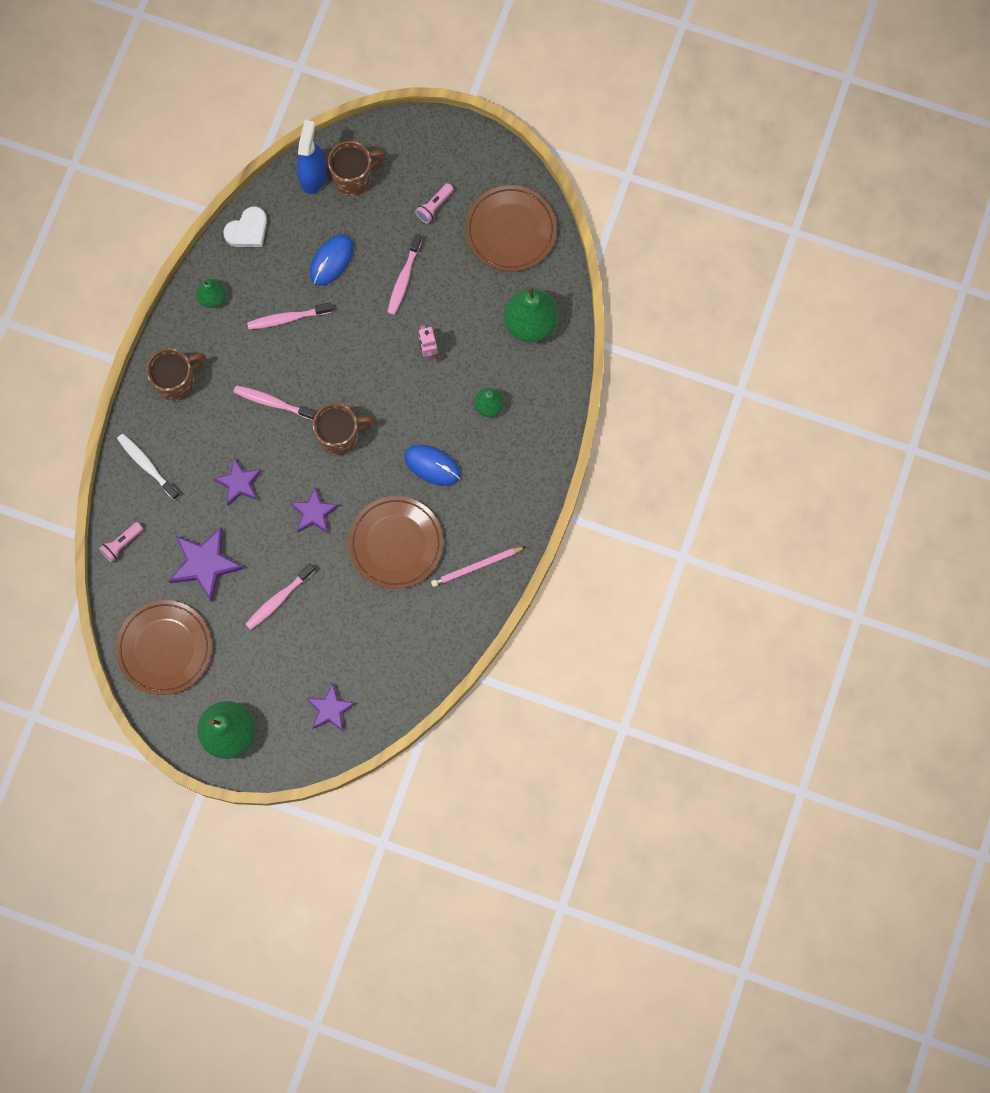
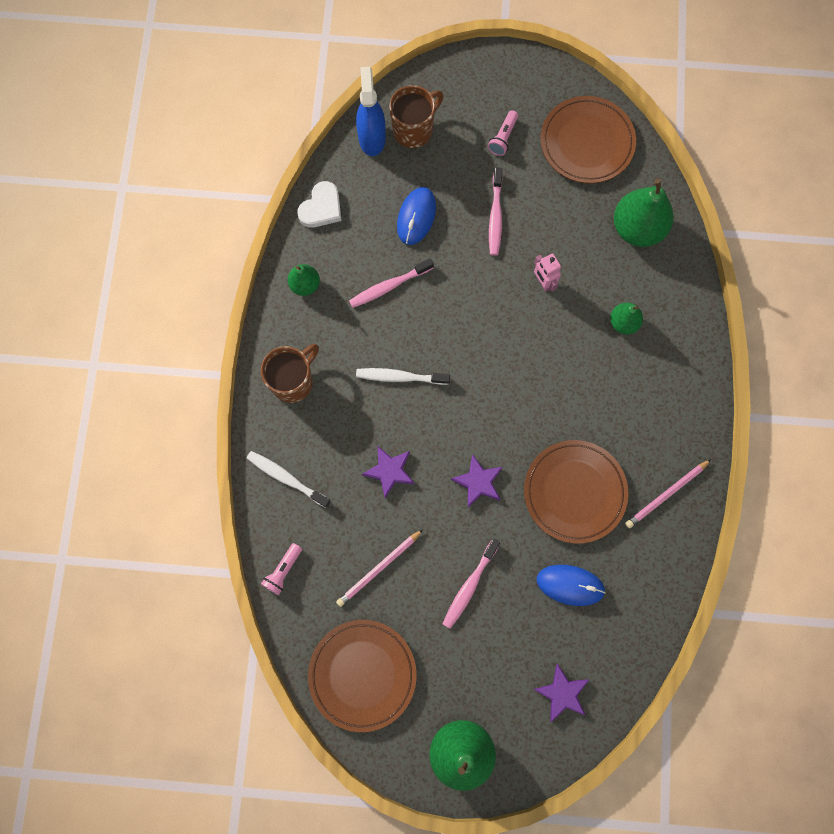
camera: 15 degrees left, 0 degrees up
(205, 564) = (379, 568): purple star -> pink pencil
(273, 402) = (400, 377): pink toothbrush -> white toothbrush
(340, 436) = (481, 394): brown mug -> none
(432, 465) = (586, 399): blue mouse -> blue mouse (570, 585)

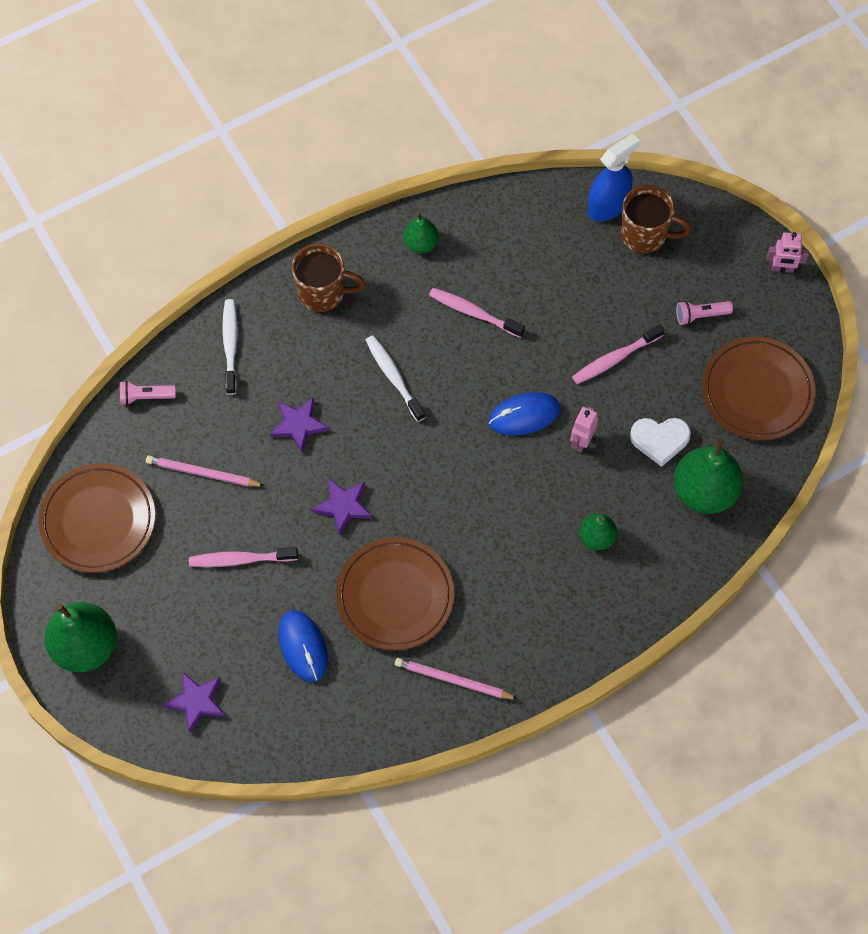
camera: 55 degrees right, 10 degrees down
(321, 208) = (505, 209): white heart -> white heart (660, 440)
(416, 217) = (560, 292): blue mouse -> blue mouse (524, 415)
(506, 61) = (782, 268): none -> pink robot

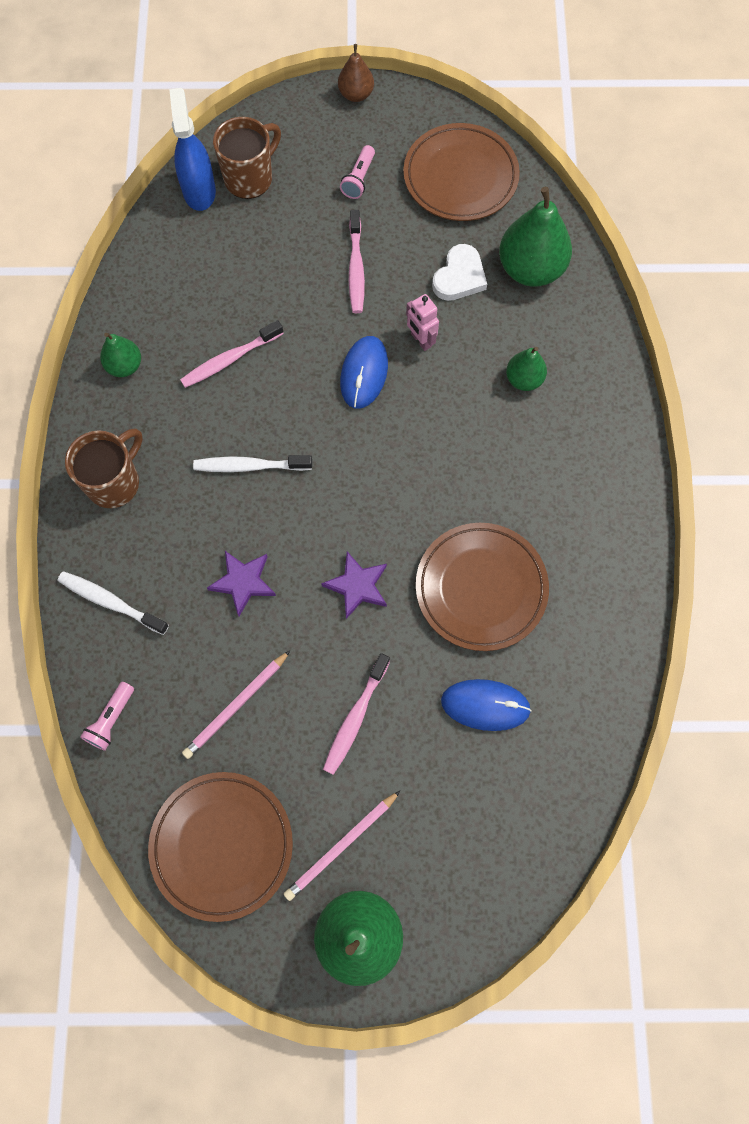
camera: 60 degrees left, 5 degrees up
(196, 702) = (487, 846): purple star -> none
(453, 680) = (597, 581): pink pencil -> pink pencil (341, 846)
(782, 268) = (356, 94): pink robot -> brown pear

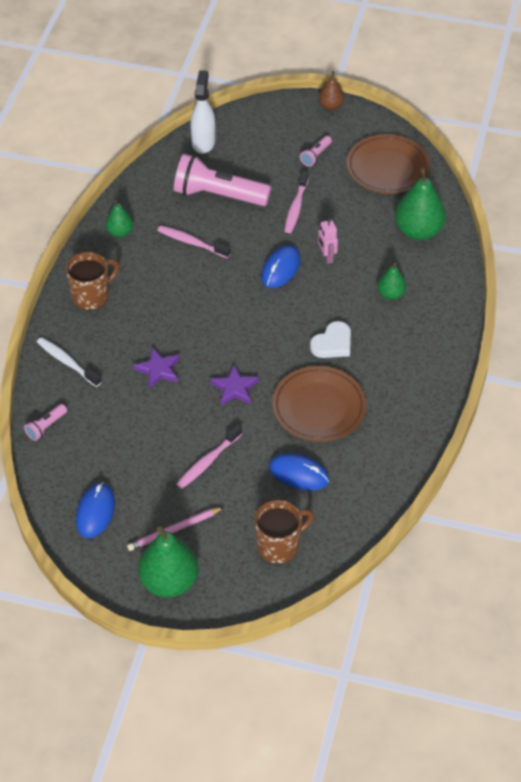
camera: 15 degrees right, 20 degrees down
(199, 191) = (203, 142): blue spray bottle -> white spray bottle
(222, 845) = (95, 512): brown plate -> blue mouse
(229, 359) = (191, 242): pink toothbrush -> pink toothbrush turned 45 degrees clockwise
(236, 706) = (130, 437): pink pencil -> none
(244, 273) = (218, 195): none -> pink flashlight
(249, 466) = (185, 305): white toothbrush -> none
(250, 178) = (240, 141): brown mug -> brown mug (279, 546)
(459, 277) = (366, 226): white heart -> white heart (332, 343)

